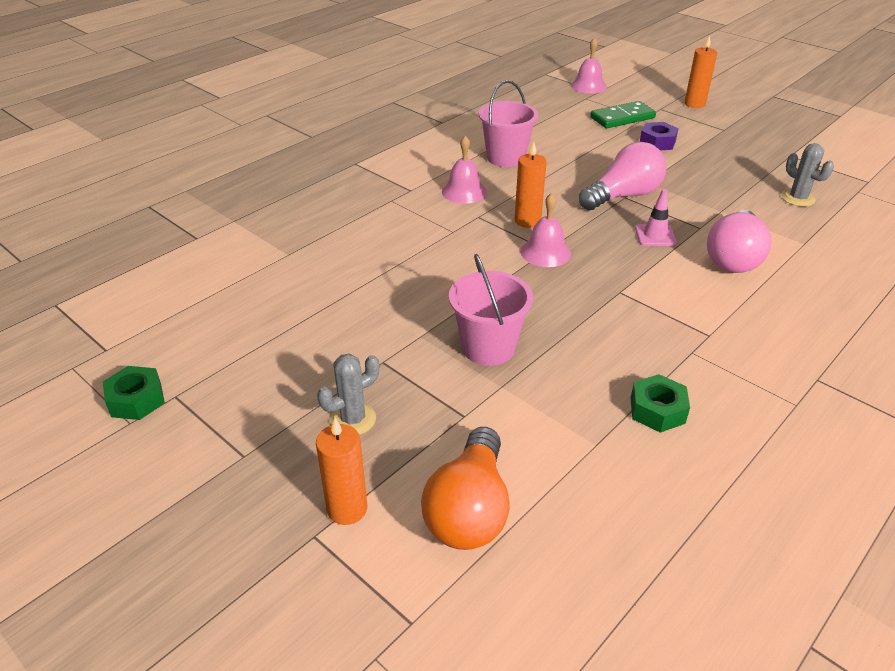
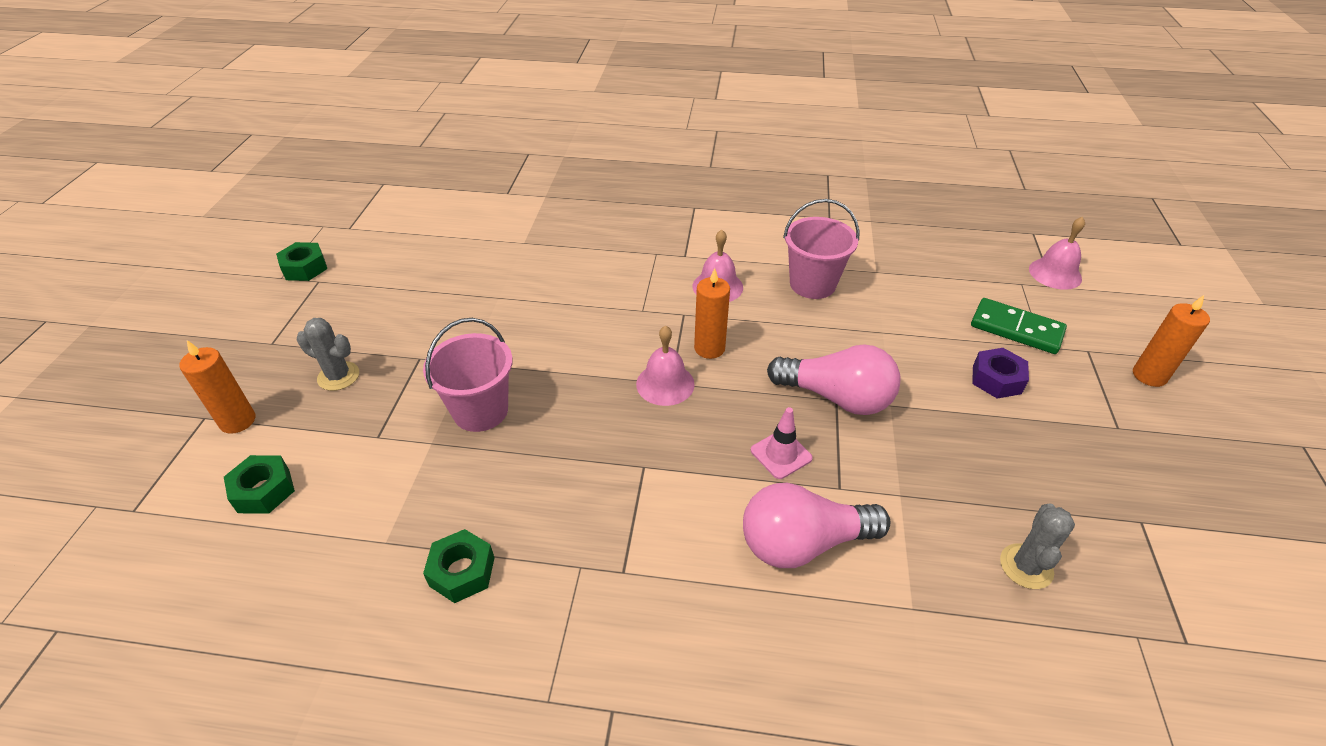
camera: 55 degrees right, 5 degrees up
(469, 509) = (264, 490): orange light bulb -> green nut

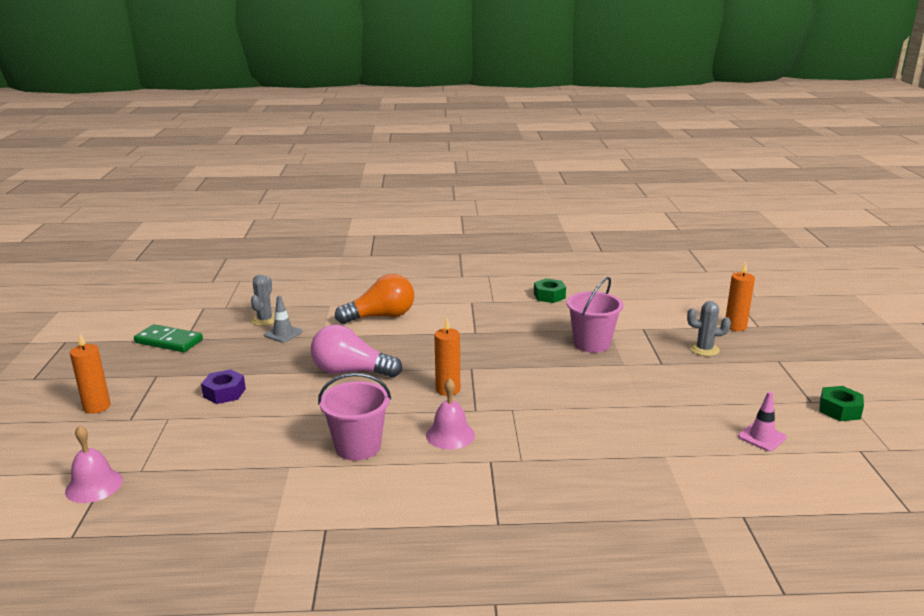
camera: 170 degrees right, 20 degrees down
(264, 490) = (678, 307): green nut -> none
(665, 384) = (475, 367): pink bell -> none
(781, 454) = (392, 344): pink traffic cone -> pink traffic cone (762, 437)
(803, 543) = (381, 317): pink light bulb -> orange light bulb
(971, 512) = (283, 333): none -> grey traffic cone
(1016, 329) = (180, 429): green domino -> green domino (169, 341)

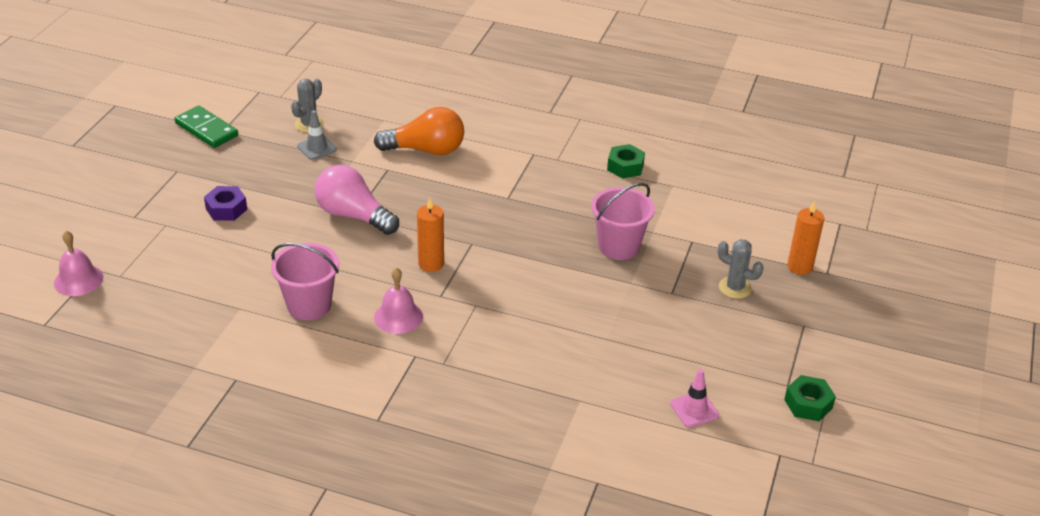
camera: 20 degrees right, 15 degrees up
(97, 407) = (112, 194): orange candle -> none

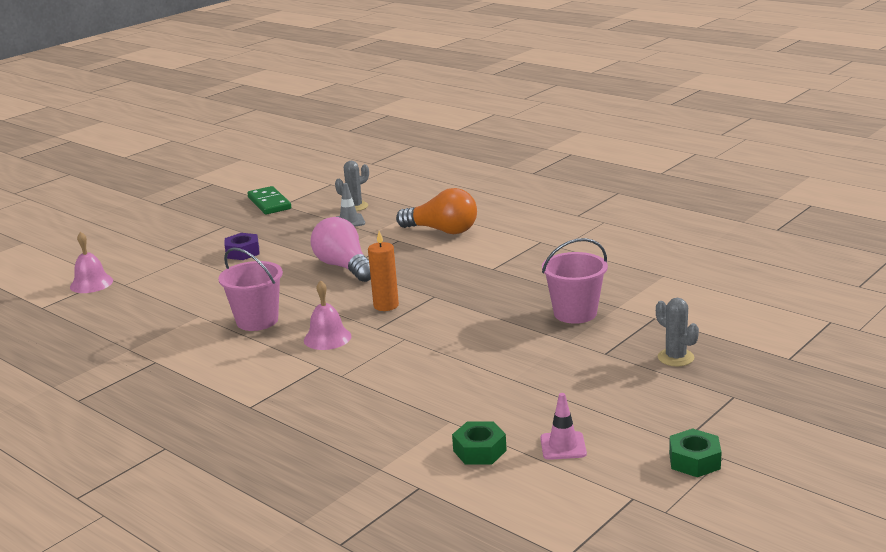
camera: 25 degrees right, 15 degrees down
(625, 167) = (624, 258): green nut -> green nut (479, 451)
(800, 266) = (760, 350): orange candle -> none

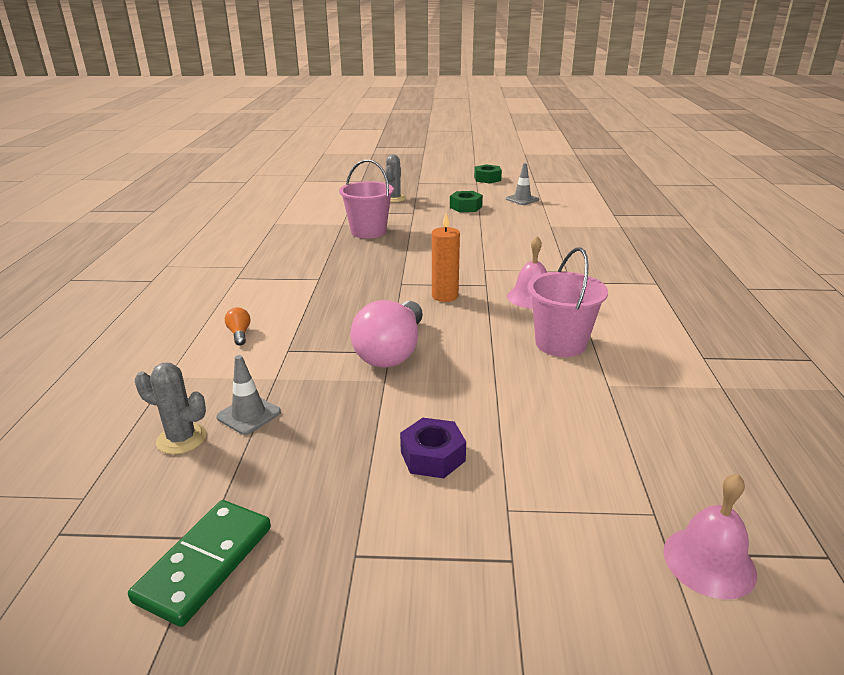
camera: 130 degrees left, 5 degrees up
(442, 231) = (239, 334): orange light bulb -> orange light bulb, size x0.41
(479, 451) = (560, 212): green nut -> green nut (465, 207)
(563, 446) = (522, 199): pink traffic cone -> grey traffic cone

